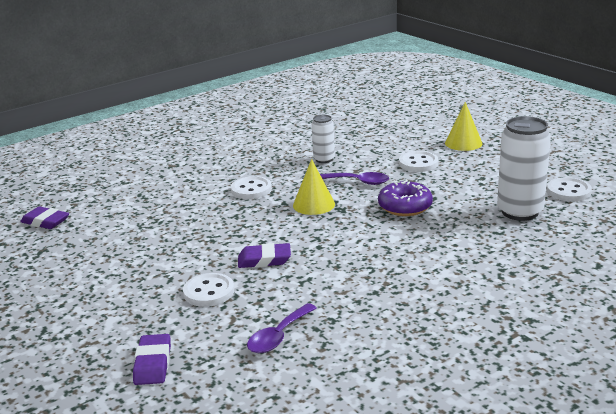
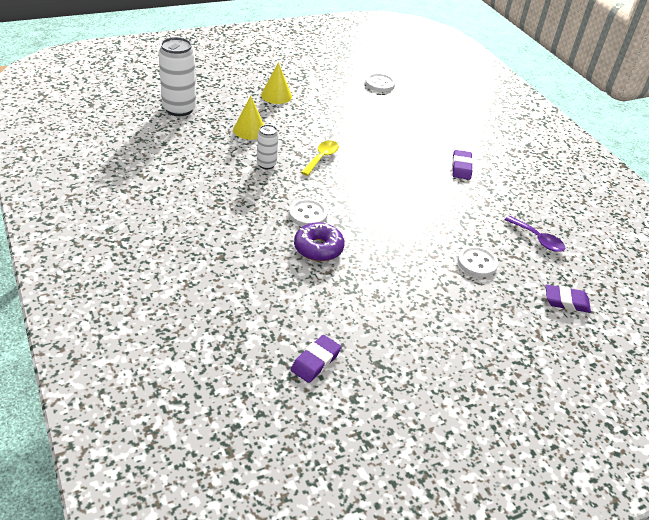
camera: 85 degrees left, 15 degrees up
(264, 260) = (436, 228): purple eraser -> purple eraser (461, 167)
(314, 204) = (353, 187): yellow cone -> yellow cone (249, 130)
(358, 182) = (322, 158): purple spoon -> yellow spoon
(405, 207) = (375, 148): purple donut -> purple donut (318, 248)
(418, 163) = (302, 124): white button -> none
(520, 212) = (401, 109): white can -> white can (179, 109)

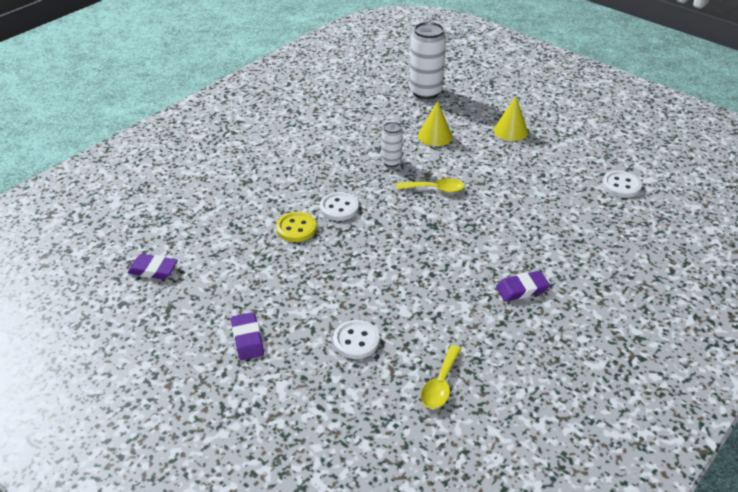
camera: 70 degrees right, 0 degrees up
(318, 248) = (296, 228): purple donut -> yellow button
(538, 239) = (440, 384): purple spoon -> yellow spoon
(566, 301) = (344, 431): purple eraser -> purple eraser (247, 339)

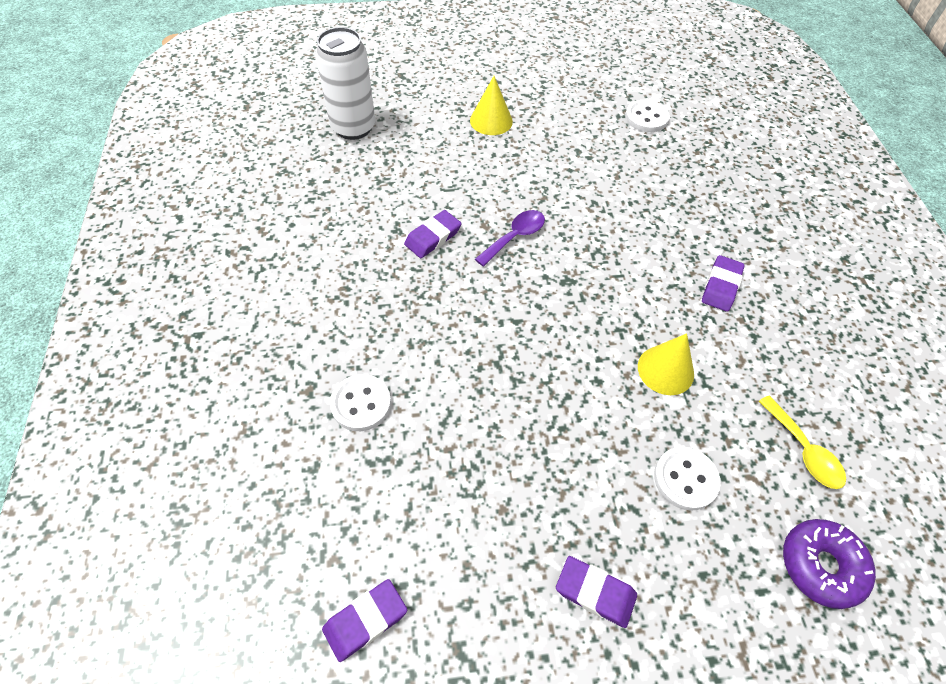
camera: 50 degrees left, 15 degrees up
(296, 228) = (450, 401): yellow button -> none
(339, 208) = (457, 336): white button -> white button (361, 404)
(366, 427) = (821, 566): none -> purple donut
(391, 162) = (433, 237): white can -> purple eraser
(435, 136) = (432, 174): yellow cone -> yellow cone (665, 370)
(435, 189) = (515, 237): yellow spoon -> purple spoon

